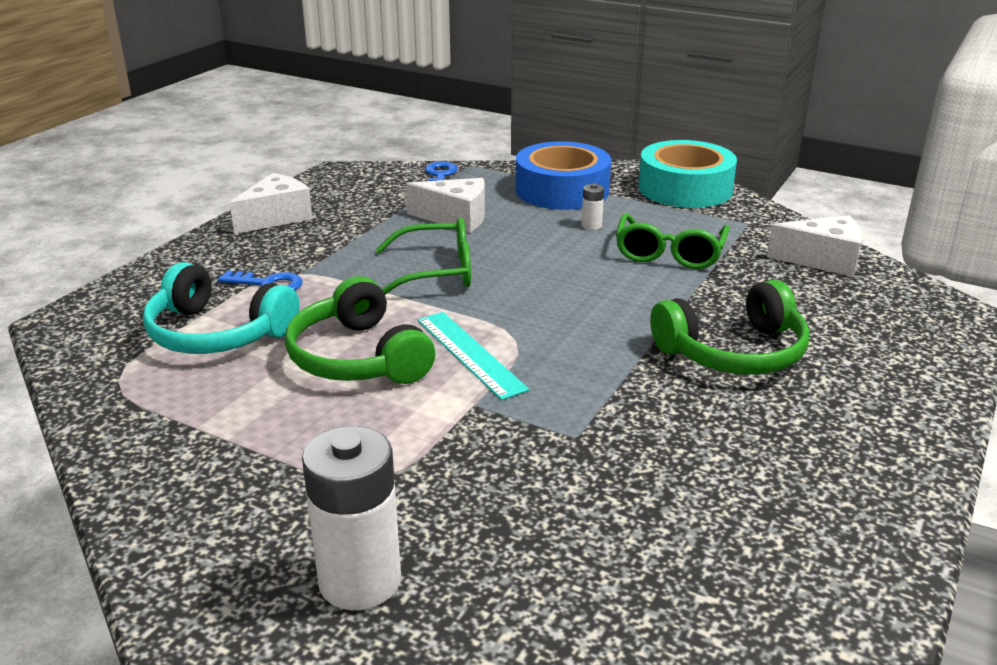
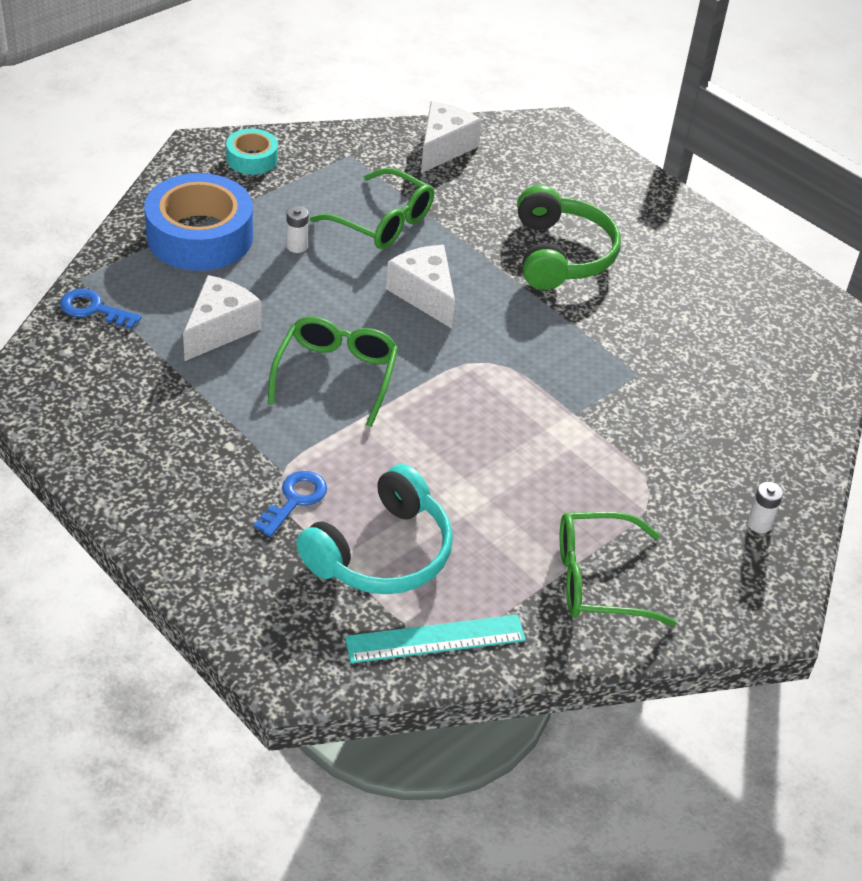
camera: 75 degrees left, 15 degrees up
(216, 462) = (598, 580): none -> green glasses
(276, 217) = (124, 465): white cheese -> white cheese (425, 294)
(358, 357) = (473, 464): green headphones -> none
(360, 581) = (759, 524): white battery -> white battery, size x0.43
(470, 354) = (498, 394): turquoise ruler -> turquoise ruler (435, 638)
(685, 188) = (252, 159): turquoise tape -> turquoise tape, size x0.51

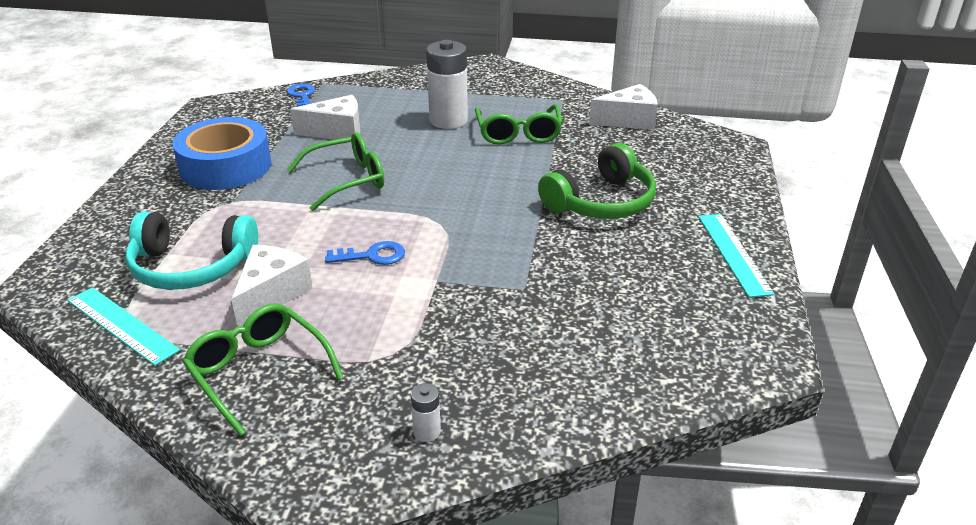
camera: 55 degrees right, 10 degrees down
(200, 236) = (409, 94): blue tape -> blue tape (225, 166)
(252, 159) = (503, 78): turquoise tape -> none
(295, 500) = (210, 216): blue key -> blue key (372, 256)
(297, 246) = (448, 120): white battery -> white battery, size x2.31
(425, 294) = (472, 174): white cheese -> white cheese (271, 295)
(707, 242) = (733, 253): none -> turquoise ruler

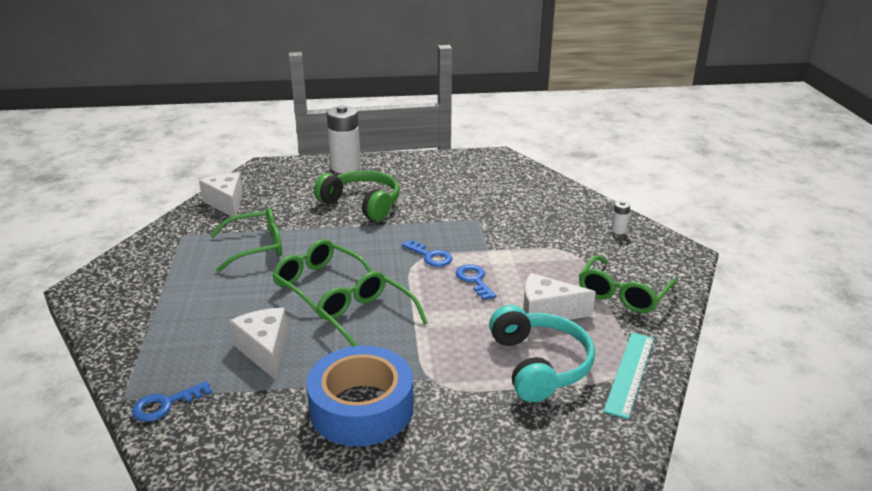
camera: 105 degrees left, 5 degrees down
(428, 161) = (319, 283): none -> green glasses
(444, 233) = (430, 256): none -> blue key
(448, 120) = (232, 286): white battery -> white battery (345, 167)
(733, 253) = (406, 164): turquoise ruler -> none

